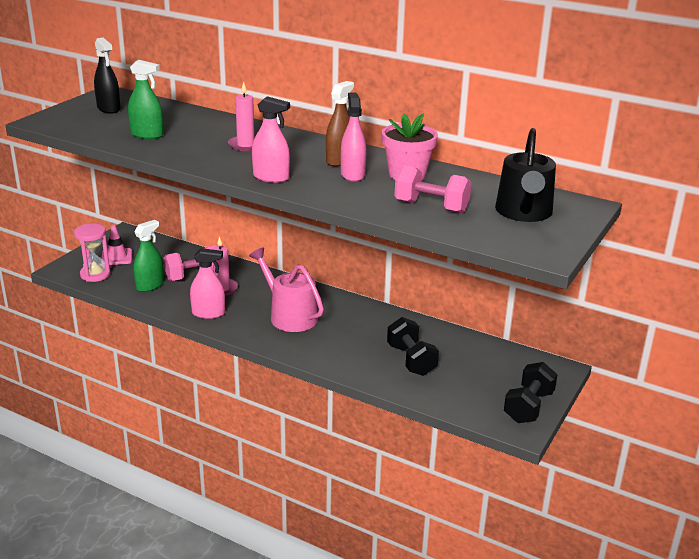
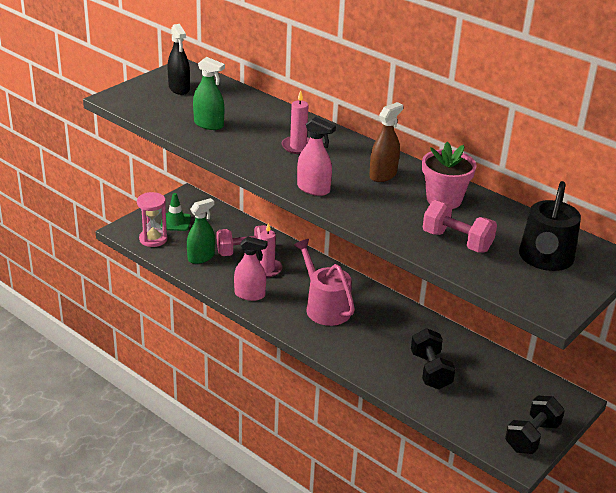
camera: 10 degrees right, 5 degrees up
(117, 257) = (175, 222): pink traffic cone -> green traffic cone
(352, 175) = (391, 194): pink spray bottle -> none

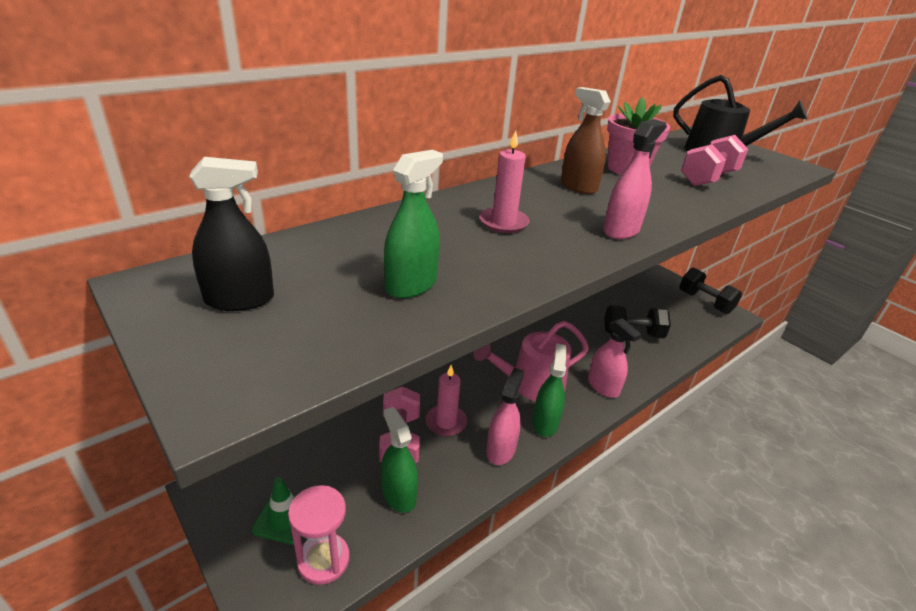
camera: 80 degrees left, 0 degrees up
(284, 314) = (545, 423): none -> green spray bottle
(340, 347) = (603, 387): none -> pink spray bottle

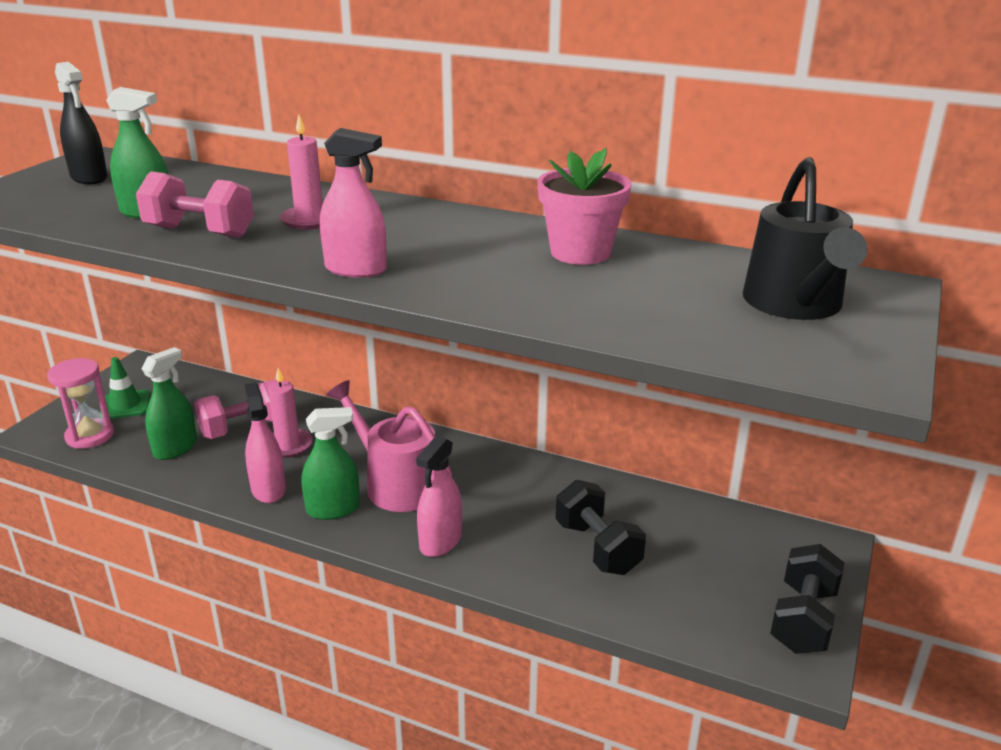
camera: 65 degrees right, 5 degrees down
(500, 450) = (268, 489): pink spray bottle -> pink spray bottle turned 105 degrees counterclockwise
(578, 186) = (465, 236): brown spray bottle -> none
(708, 178) = (637, 303): pink dumbbell -> pink dumbbell (199, 232)

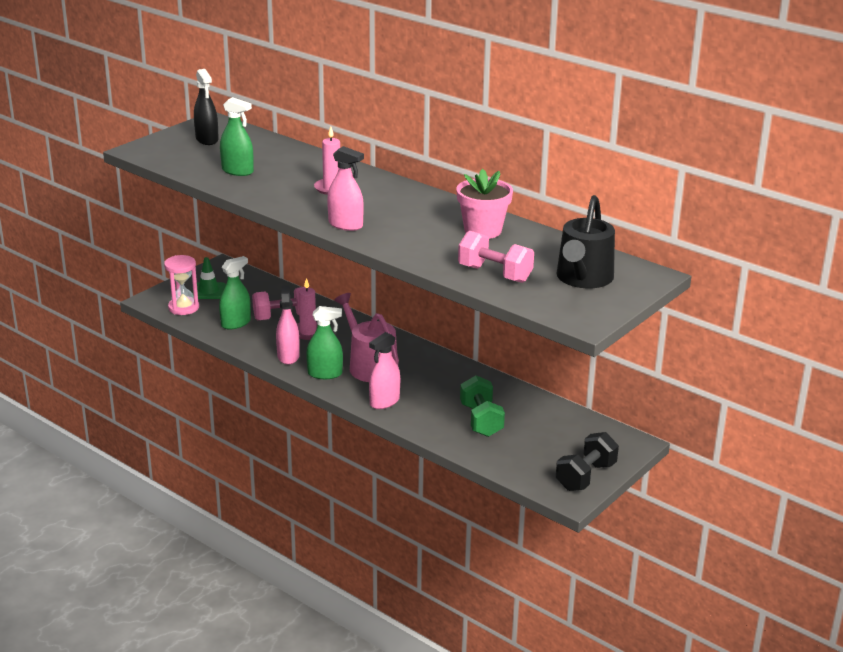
camera: 15 degrees right, 0 degrees up
(199, 232) = (265, 189): pink dumbbell -> pink dumbbell (495, 274)
(597, 547) = (481, 420): black dumbbell -> green dumbbell

